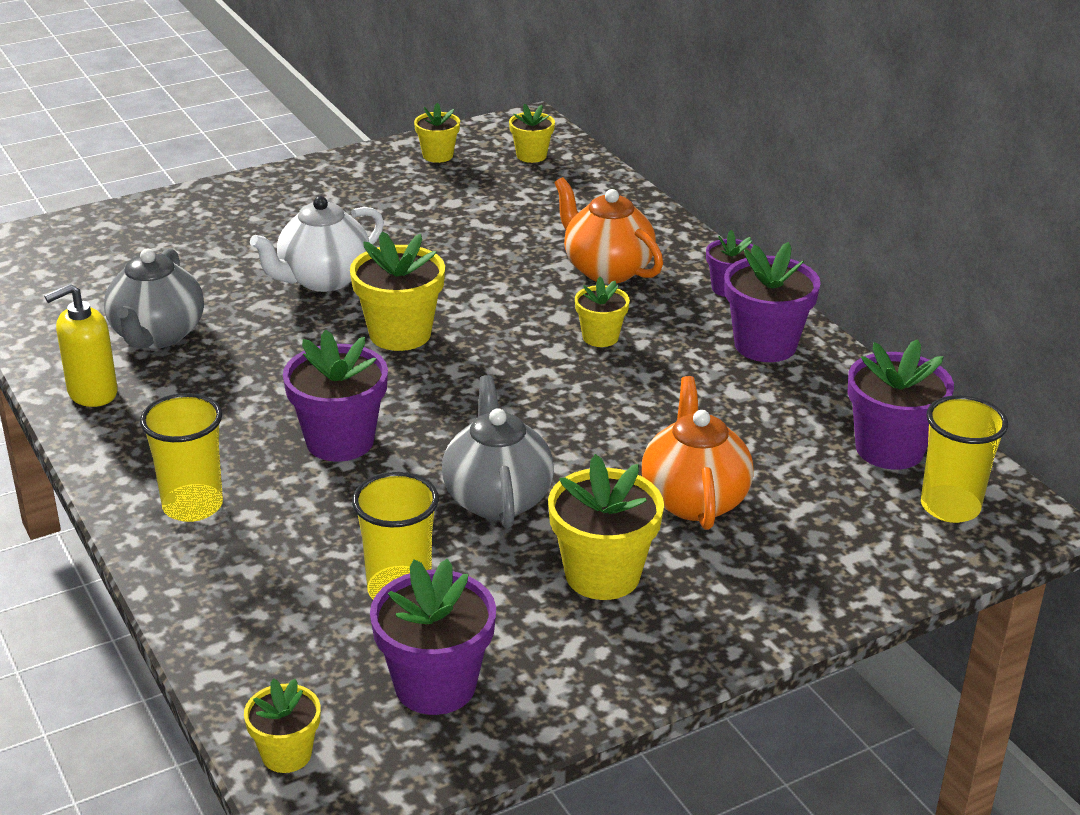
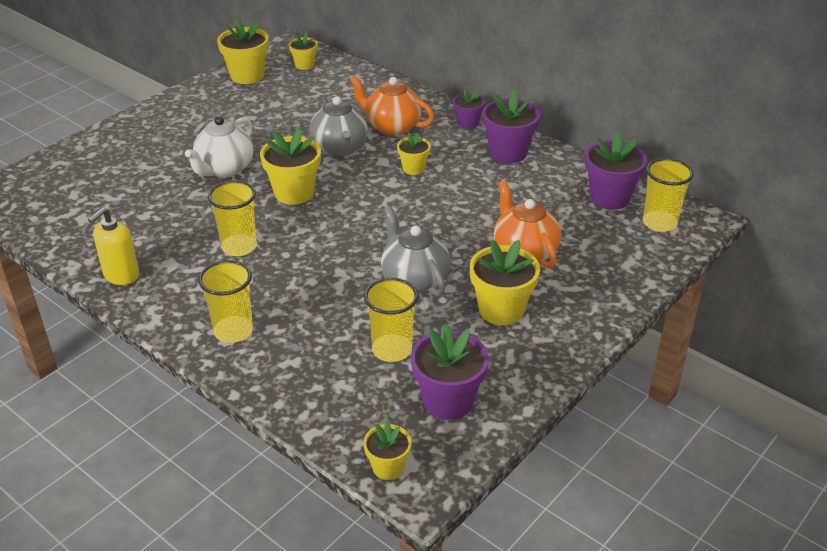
camera: 20 degrees left, 5 degrees up
(157, 336) = (140, 228): grey teapot -> grey teapot (340, 148)
(274, 391) = (239, 247): none -> yellow cup
(340, 441) = (299, 268): purple flower pot -> none
(438, 155) = (247, 76): yellow flower pot -> yellow flower pot, size x1.71

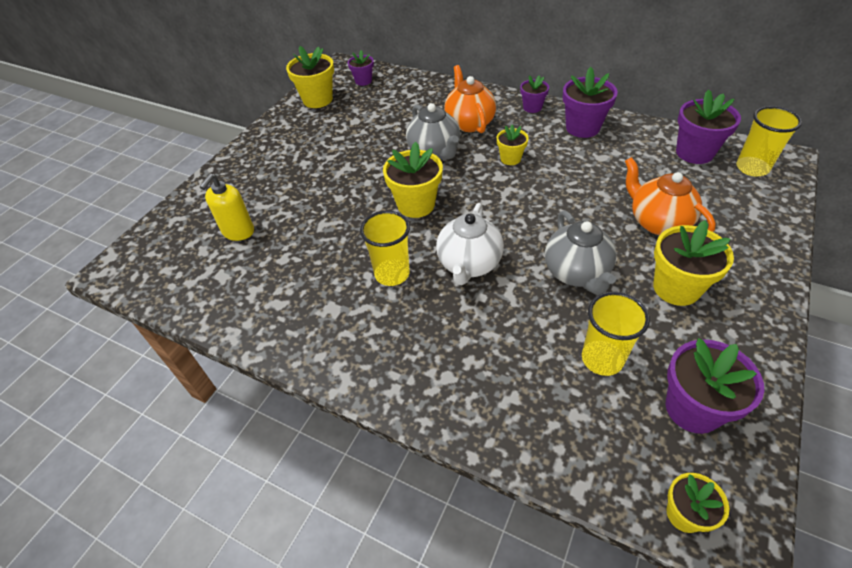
camera: 10 degrees left, 10 degrees up
(121, 275) = (288, 334): yellow soap dispenser -> yellow soap dispenser (238, 232)
(224, 169) = (339, 194): white teapot -> white teapot (469, 264)
(233, 331) = (433, 375): yellow cup -> none
(304, 65) = (363, 81): yellow flower pot -> purple flower pot
(392, 126) = (469, 123): orange teapot -> orange teapot turned 60 degrees clockwise
(414, 279) = (577, 273): grey teapot -> grey teapot turned 150 degrees counterclockwise

